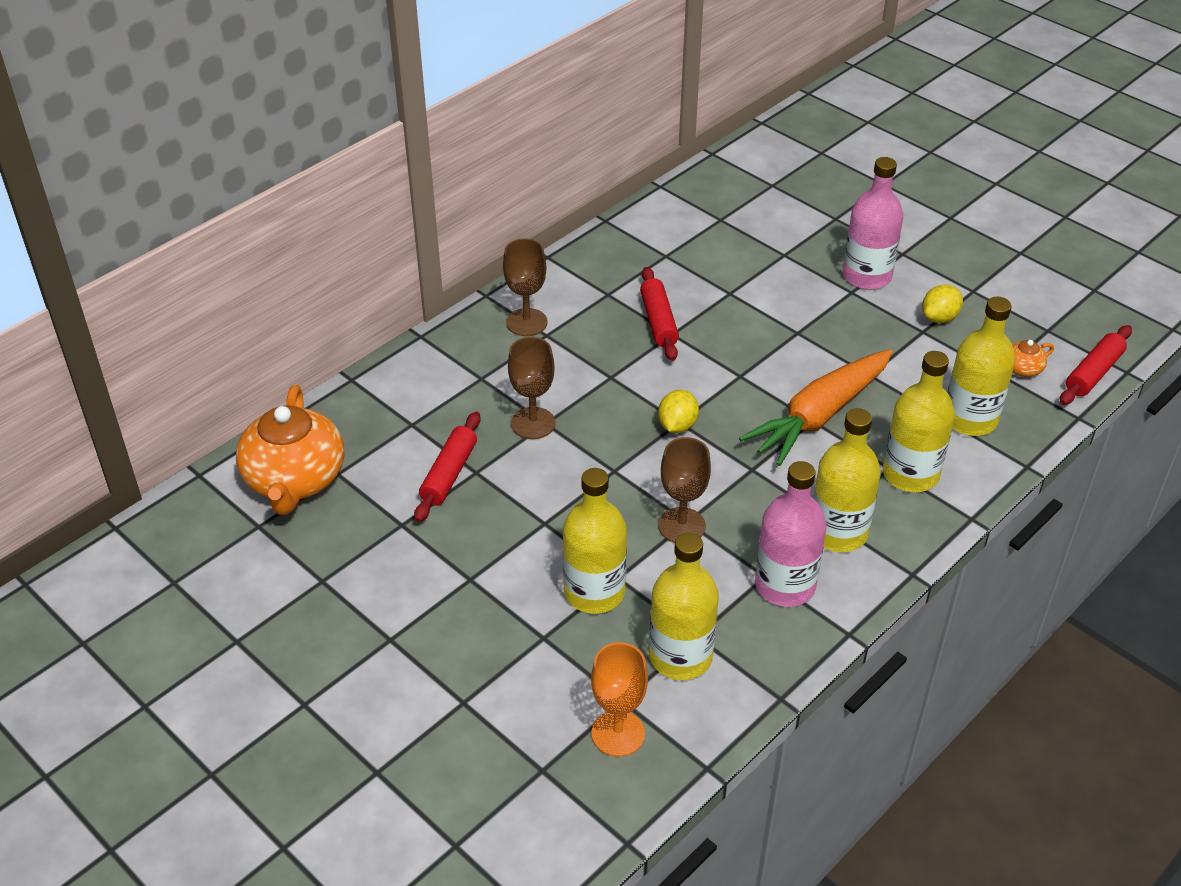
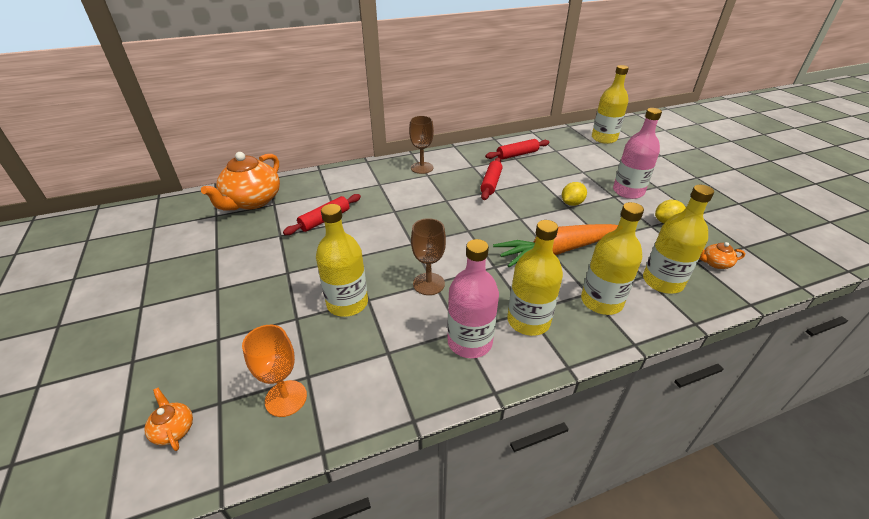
camera: 25 degrees right, 5 degrees down
(517, 817) = (173, 429): none -> orange teapot
(533, 423) = (387, 209): brown goblet -> none
(677, 425) = (465, 232): yellow lemon -> yellow lemon (571, 203)
(680, 657) = (367, 362): yellow bottle -> yellow bottle (604, 138)
(1093, 373) = (773, 280): red rolling pin -> red rolling pin (517, 154)

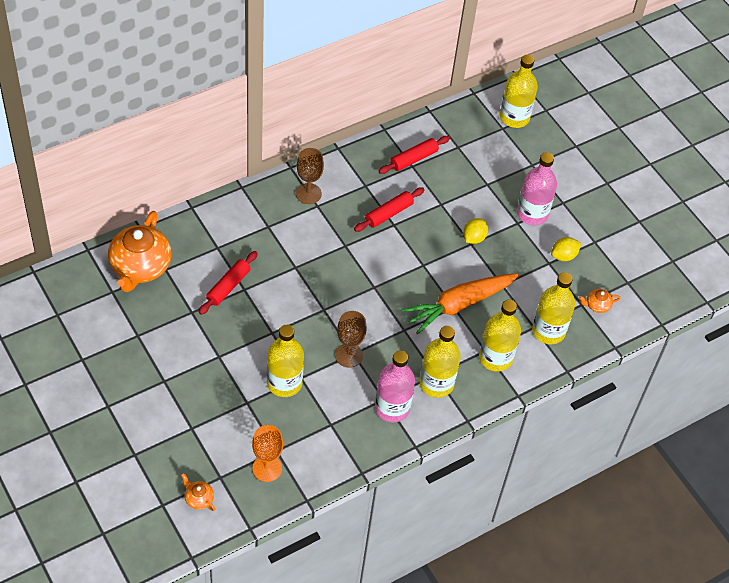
camera: 15 degrees left, 15 degrees up
(491, 183) = (388, 213): red rolling pin -> red rolling pin turned 45 degrees clockwise

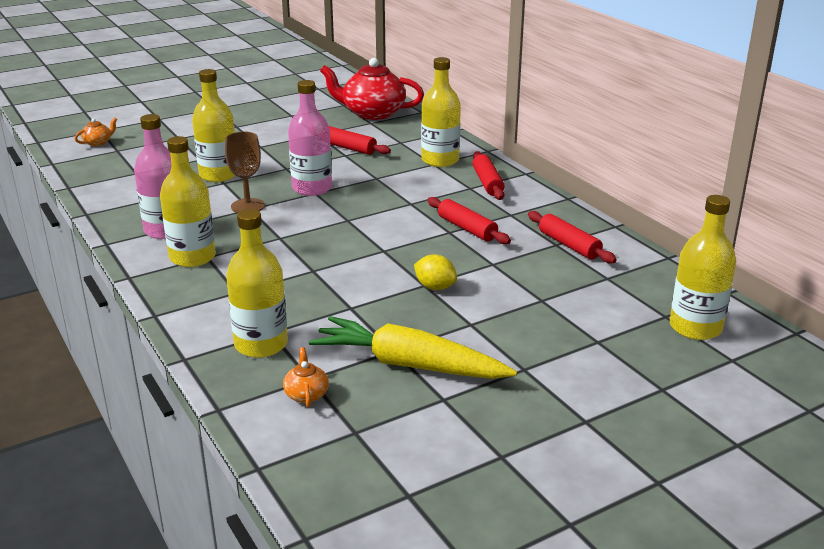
camera: 95 degrees right, 25 degrees down
(140, 267) = (372, 113): orange teapot -> red teapot
(267, 468) = (116, 169): orange goblet -> none
(308, 193) = (487, 183): brown goblet -> red rolling pin
(459, 305) = (315, 274): orange carrot -> none
(495, 358) = (222, 299): yellow bottle -> yellow bottle (440, 160)
(532, 213) = (492, 338): pink bottle -> pink bottle (312, 188)
(564, 256) = (409, 365): yellow lemon -> yellow carrot

